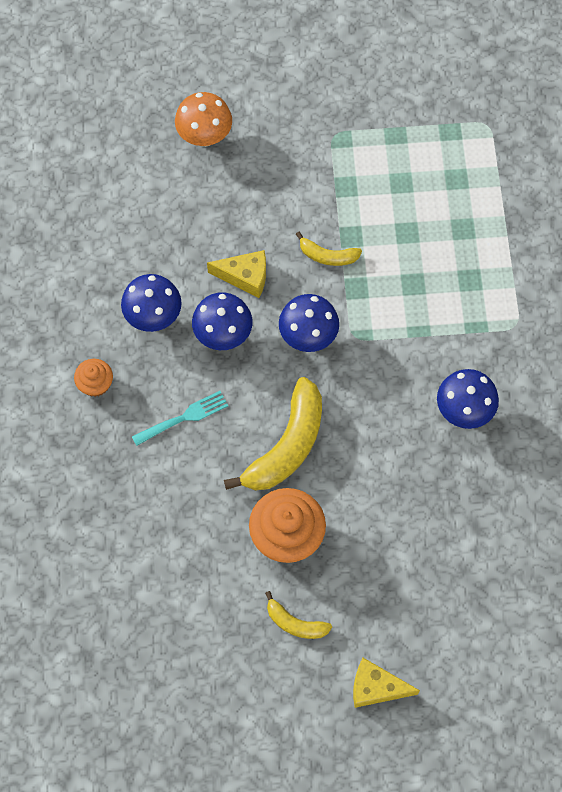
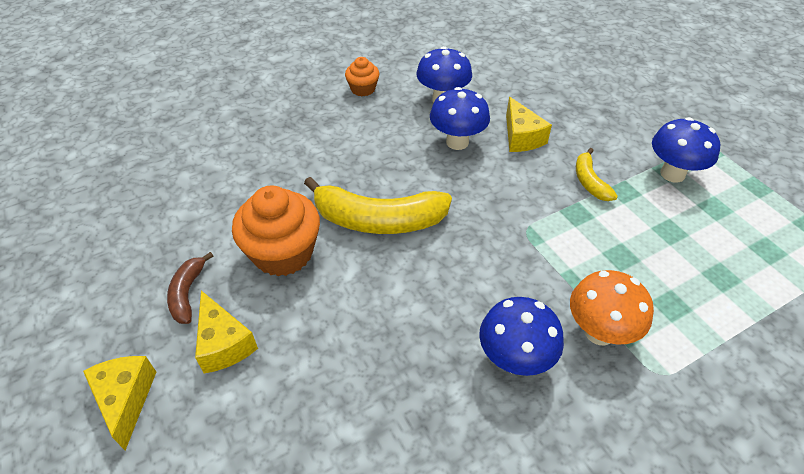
camera: 65 degrees right, 20 degrees down
(183, 418) = (363, 144): turquoise fork -> none
(205, 136) = (620, 75): orange mushroom -> orange mushroom (599, 332)
(295, 623) = (187, 293): yellow banana -> brown banana
(308, 336) = (499, 196): blue mushroom -> blue mushroom (672, 174)
(358, 607) = (224, 343): none -> yellow cheese

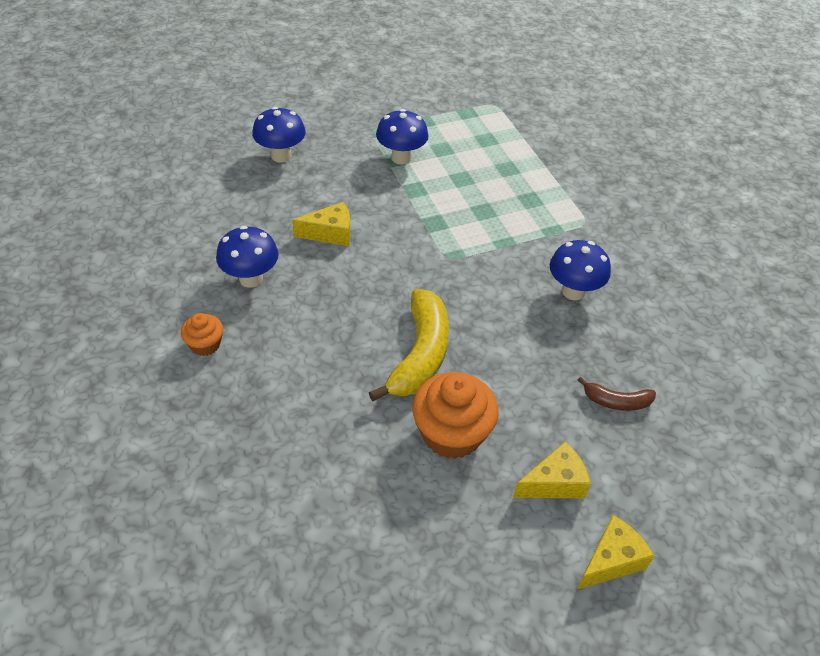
camera: 85 degrees left, 0 degrees up
(126, 399) = (611, 561): yellow cheese -> yellow cheese turned 150 degrees clockwise
(187, 293) = (494, 517): brown banana -> brown banana (616, 401)
(457, 142) = (324, 279): blue mushroom -> blue mushroom (281, 156)
(590, 182) = (400, 205): yellow banana -> none
(599, 332) = (551, 241): orange mushroom -> none

